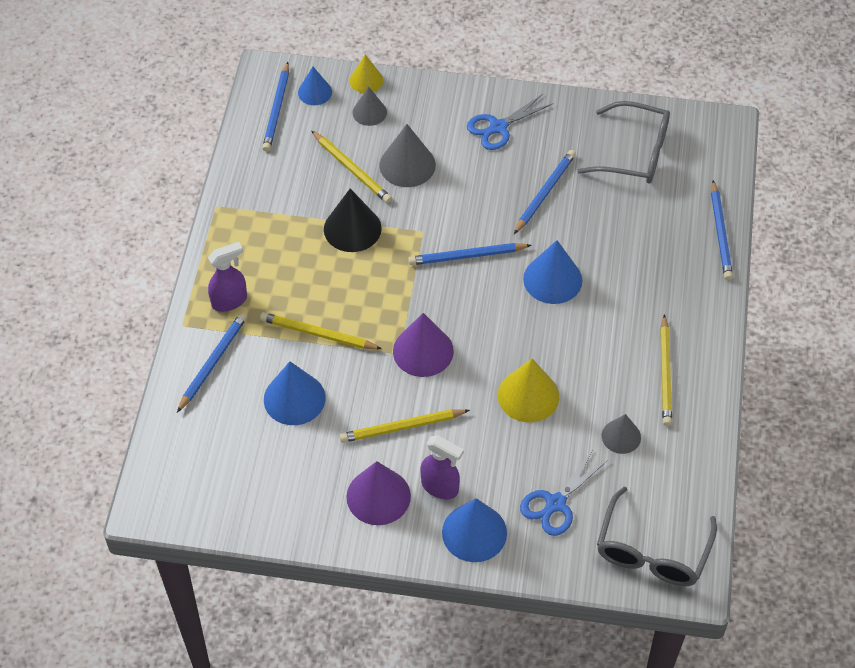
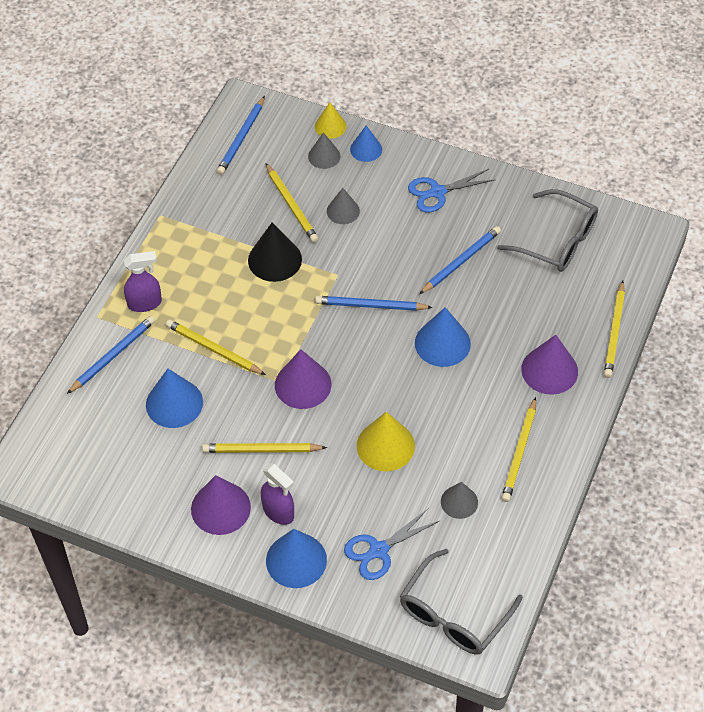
camera: 15 degrees right, 0 degrees up
(315, 92) = (280, 128): blue cone -> blue cone (366, 149)
(407, 165) = (343, 211): grey cone -> grey cone, size x0.63
(668, 285) = (549, 370): none -> purple cone
(720, 233) = (614, 331): blue pencil -> yellow pencil

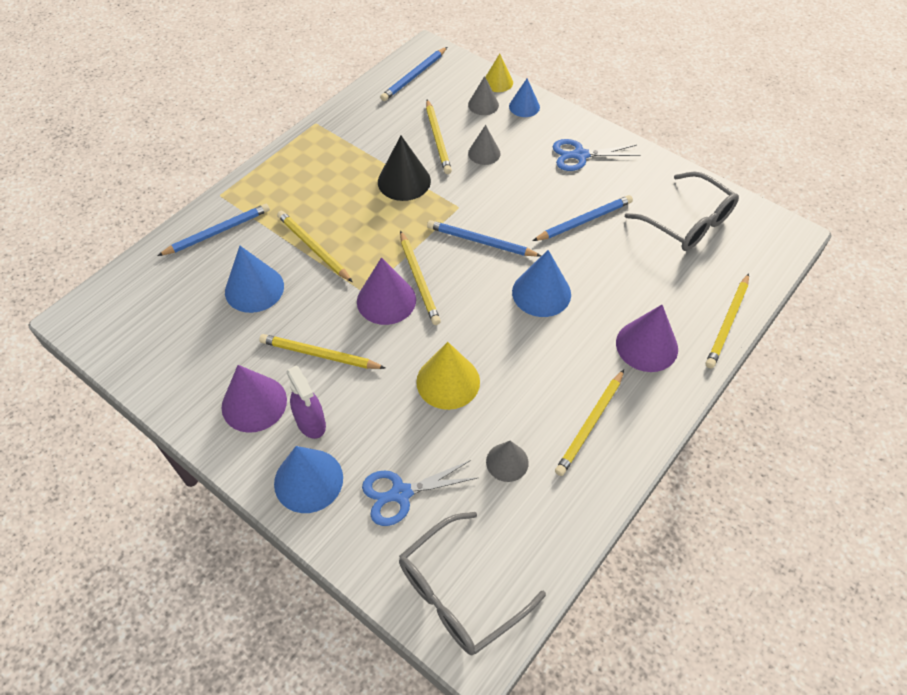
camera: 15 degrees right, 0 degrees up
(145, 303) = (268, 193): purple spray bottle -> none
(325, 357) = (418, 279): none -> yellow pencil

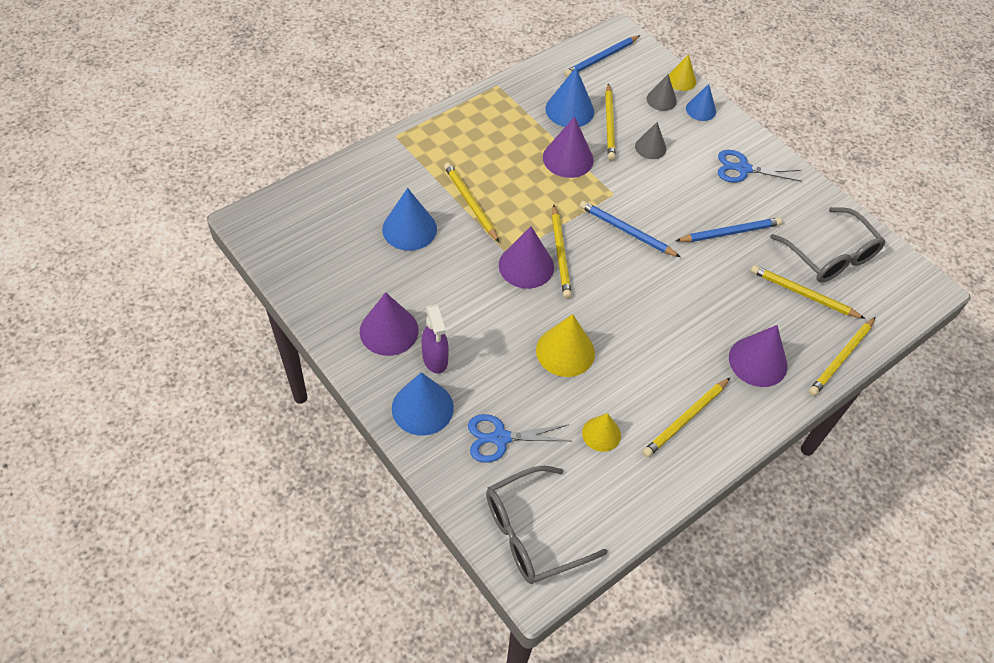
camera: 10 degrees right, 0 degrees up
(217, 232) = (386, 170): blue pencil -> none
(320, 354) = (456, 301): yellow pencil -> yellow pencil (803, 294)
(404, 181) = (568, 158): black cone -> purple cone
(507, 462) = (601, 434): grey cone -> yellow cone
(541, 293) = (671, 291): blue cone -> blue cone (569, 110)

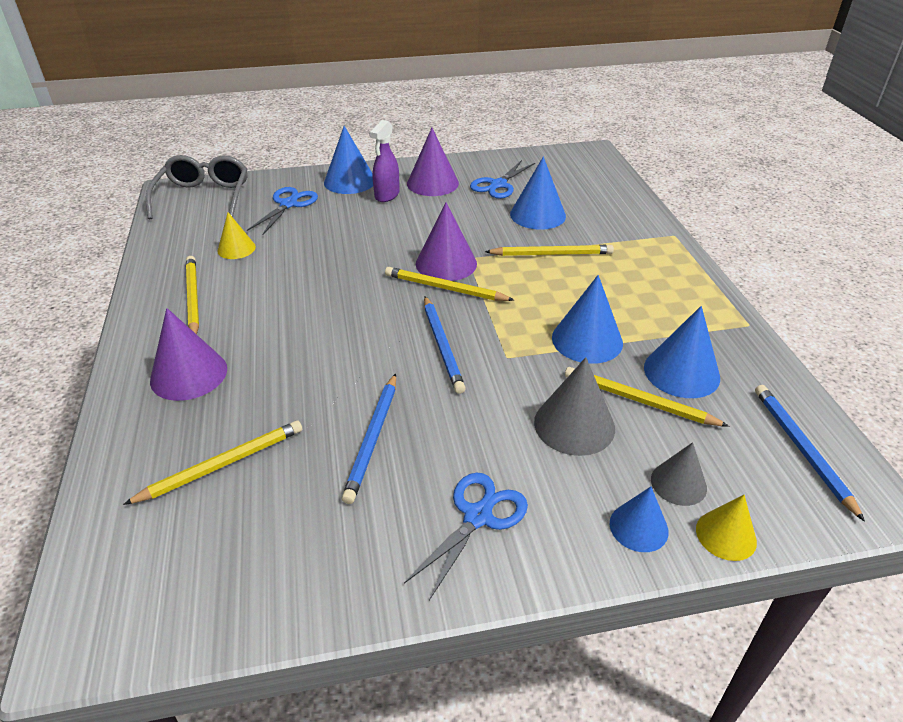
camera: 120 degrees right, 15 degrees down
(364, 275) = (498, 185): none -> blue scissors
(435, 359) = (387, 195): purple spray bottle -> purple spray bottle turned 75 degrees counterclockwise
(565, 351) = (331, 256): yellow cone -> none
(568, 158) = (587, 340): purple cone -> blue cone
(627, 231) = (442, 346): blue pencil -> blue pencil turned 105 degrees clockwise
(650, 147) = (574, 425): grey cone -> grey cone, size x1.60
(830, 255) = (248, 536): grey glasses -> none
(841, 358) = (111, 451): yellow pencil -> none

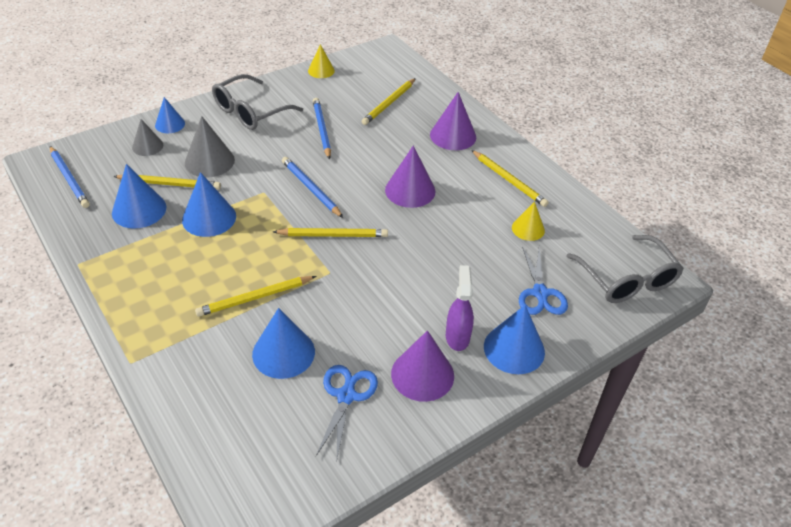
camera: 155 degrees right, 5 degrees up
(446, 263) = (345, 260): purple cone -> purple cone (410, 190)
(477, 516) = (251, 111): blue scissors -> grey glasses
(726, 535) = (125, 130): yellow cone -> yellow cone (321, 70)

